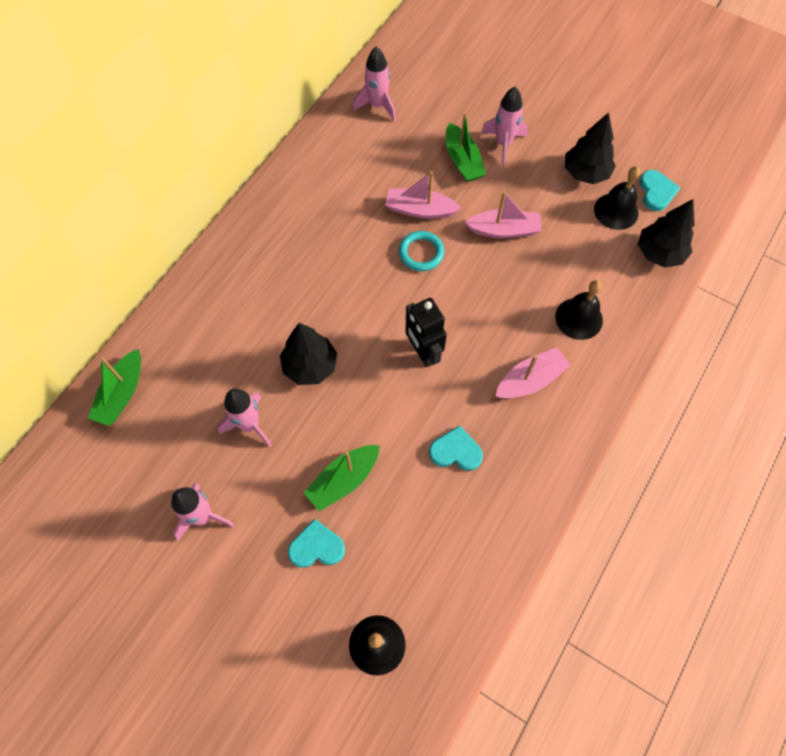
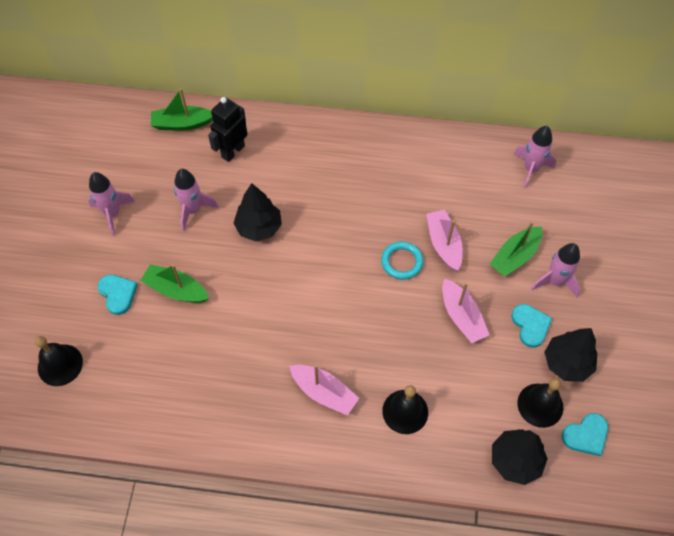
camera: 65 degrees right, 5 degrees down
(423, 352) = (309, 301): black robot -> black robot (233, 151)
(456, 451) = (233, 359): turquoise heart -> turquoise heart (530, 325)

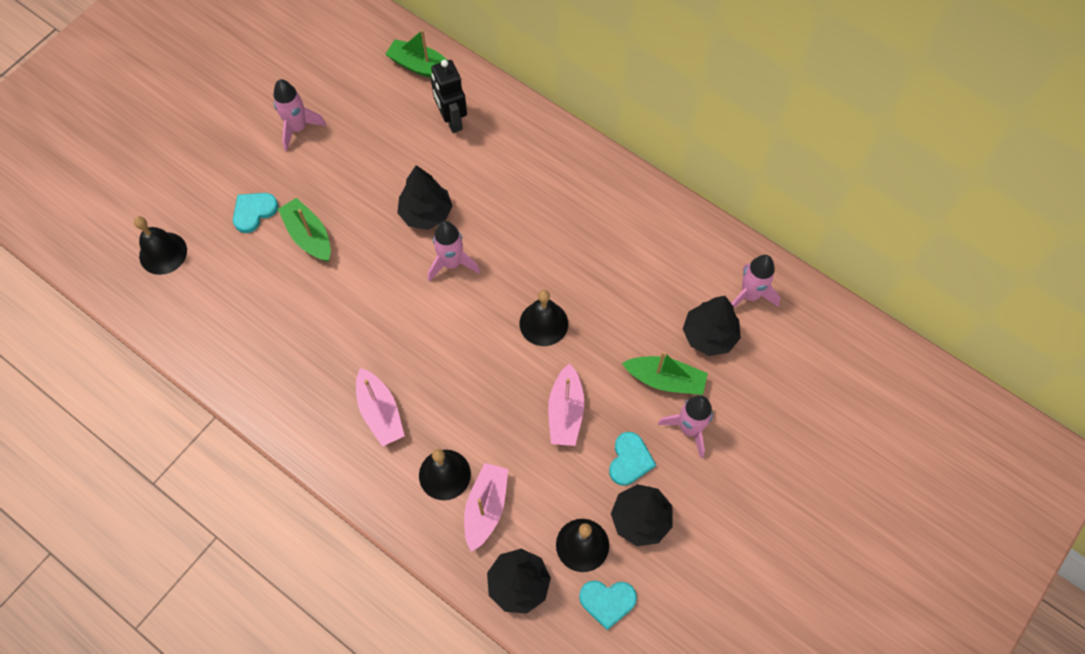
camera: 30 degrees right, 5 degrees up
(118, 294) = (254, 212): turquoise heart -> turquoise heart turned 135 degrees counterclockwise
(193, 210) = (375, 163): pink rocket -> pink rocket (451, 263)
(233, 151) = (452, 120): black robot -> black robot turned 90 degrees counterclockwise
(402, 262) = (543, 323): turquoise ring -> black bell
(443, 244) = (599, 327): pink boat -> pink boat (486, 508)
(515, 256) = (665, 380): green boat -> green boat turned 150 degrees counterclockwise
(523, 210) = (709, 335): none -> black tree

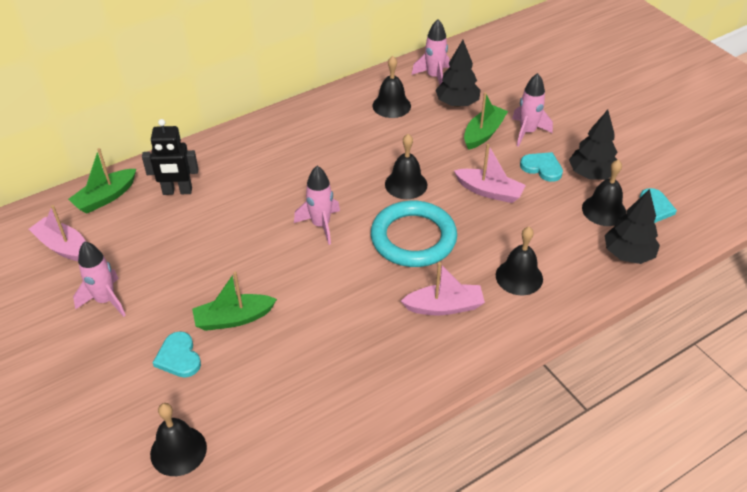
camera: 70 degrees left, 20 degrees down
(426, 213) = (261, 230): black tree -> none
(464, 355) = (413, 238): none -> turquoise ring
(486, 508) = (557, 258): pink boat -> pink boat (64, 247)
(673, 266) = (391, 105): none -> black bell

